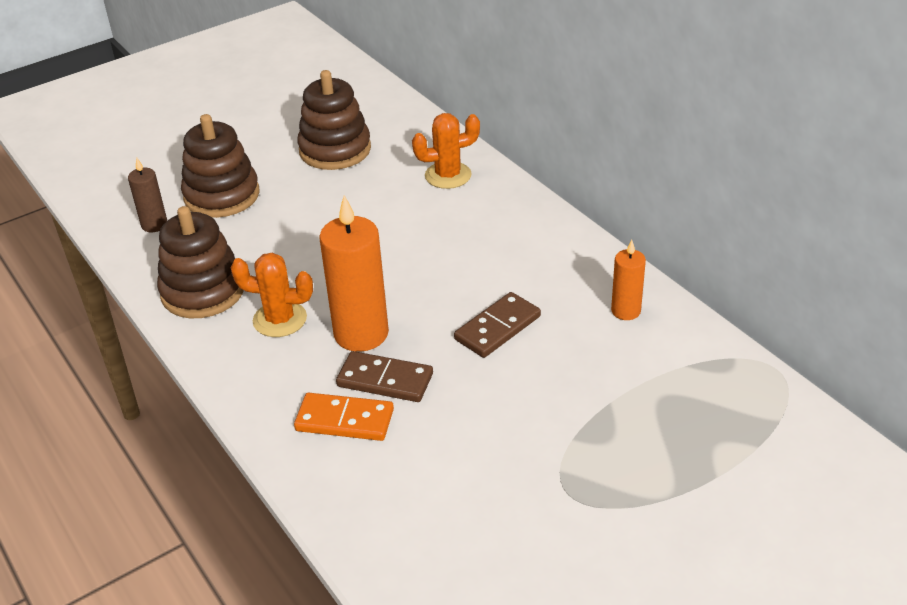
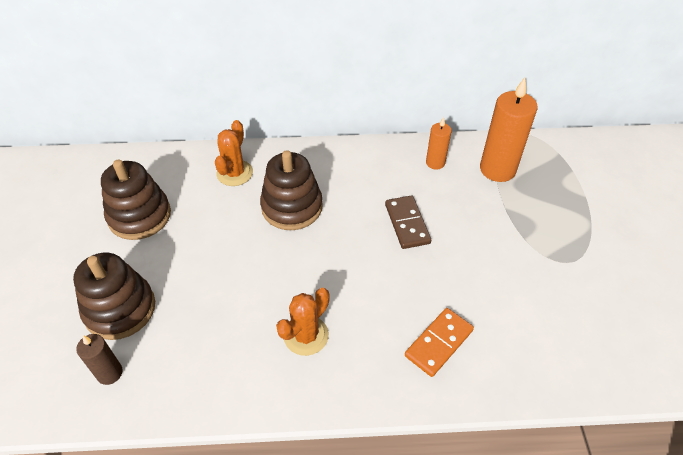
camera: 60 degrees left, 10 degrees up
(203, 291) = (230, 372): brown stacking toy -> brown stacking toy (292, 207)
(361, 333) = (359, 294): orange candle -> orange candle (497, 169)
(385, 380) = (414, 303): brown domino -> none

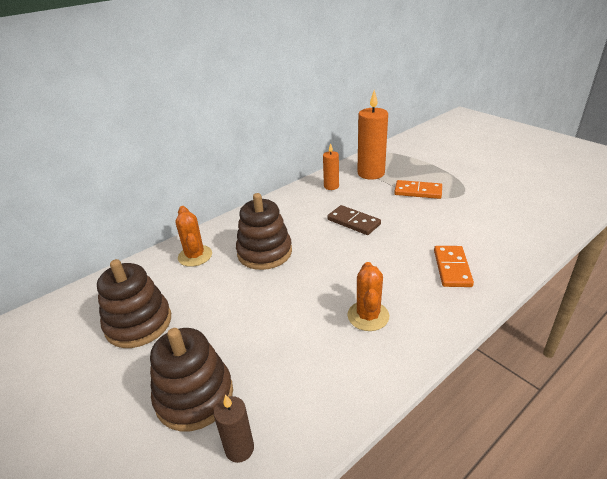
camera: 35 degrees left, 15 degrees down
(520, 226) = (418, 191): none -> orange domino

